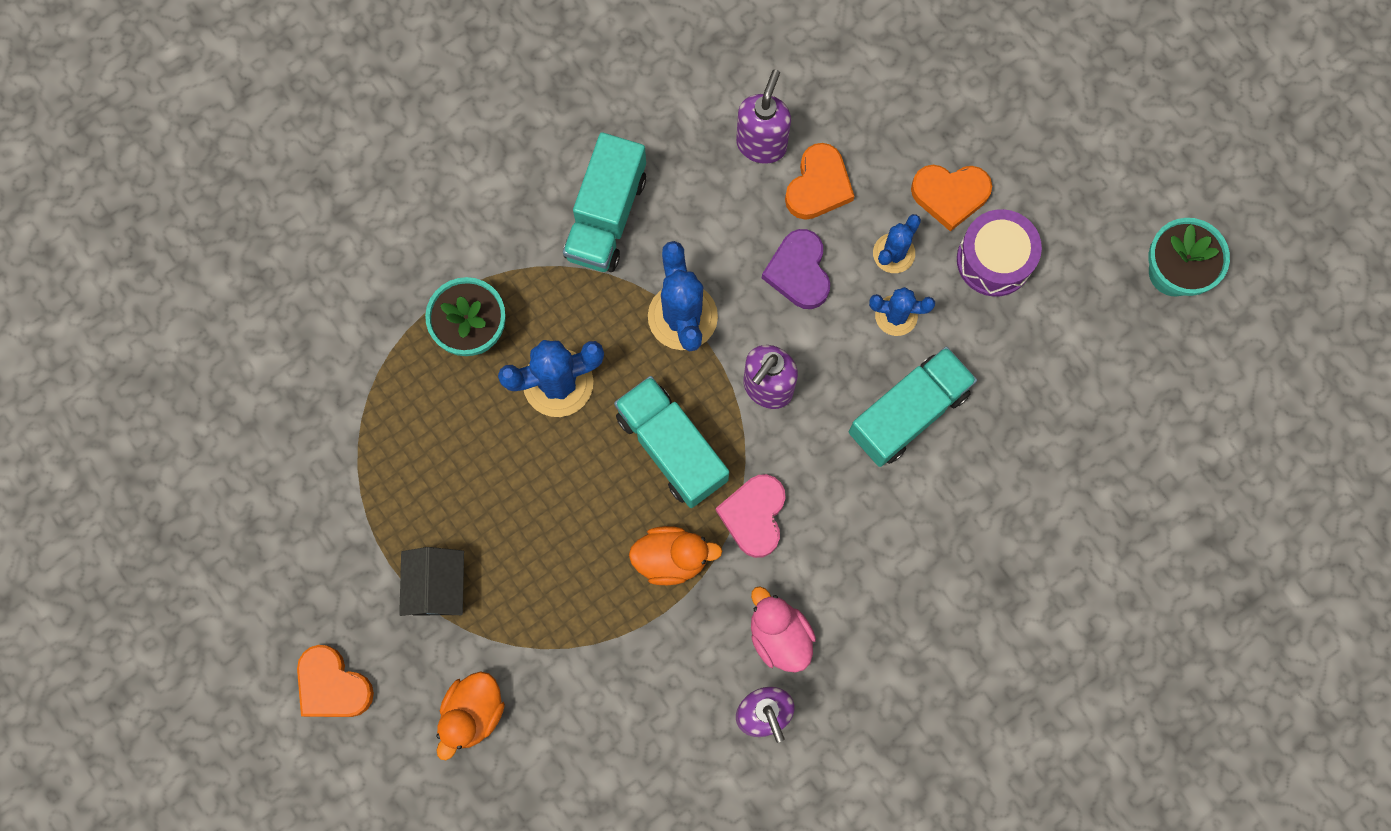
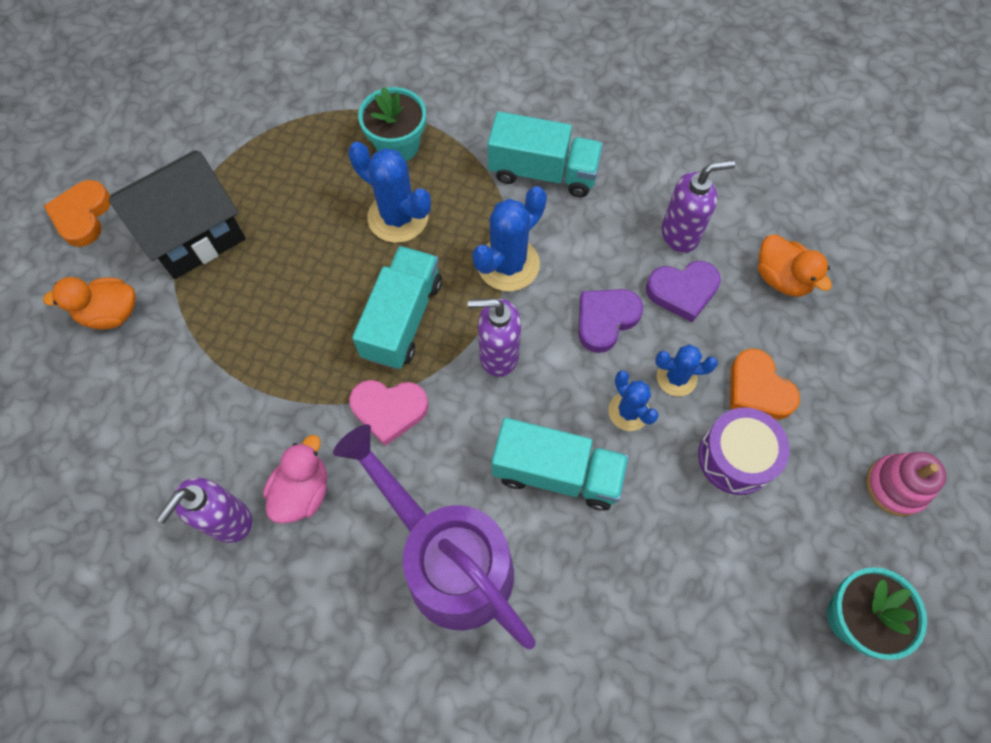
camera: 55 degrees right, 10 degrees down
(437, 587) = (194, 235): black house -> black house, size x1.67
(606, 216) = (543, 172): turquoise truck -> turquoise truck turned 150 degrees counterclockwise
(671, 558) = (315, 372): orange duck -> orange duck (781, 278)
(754, 516) = (389, 410): pink heart -> pink heart turned 150 degrees counterclockwise
(818, 186) = (682, 291): orange heart -> purple heart
(921, 551) = (448, 560): none -> purple watering can
(1101, 156) = (895, 486): none -> pink stacking toy

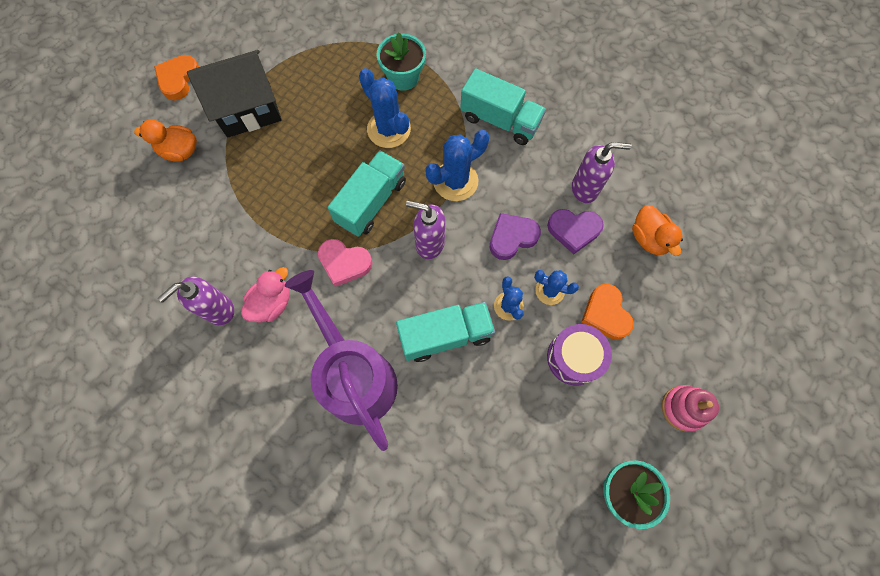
camera: 15 degrees right, 5 degrees up
(557, 473) = (445, 335): turquoise truck -> turquoise truck turned 45 degrees counterclockwise

